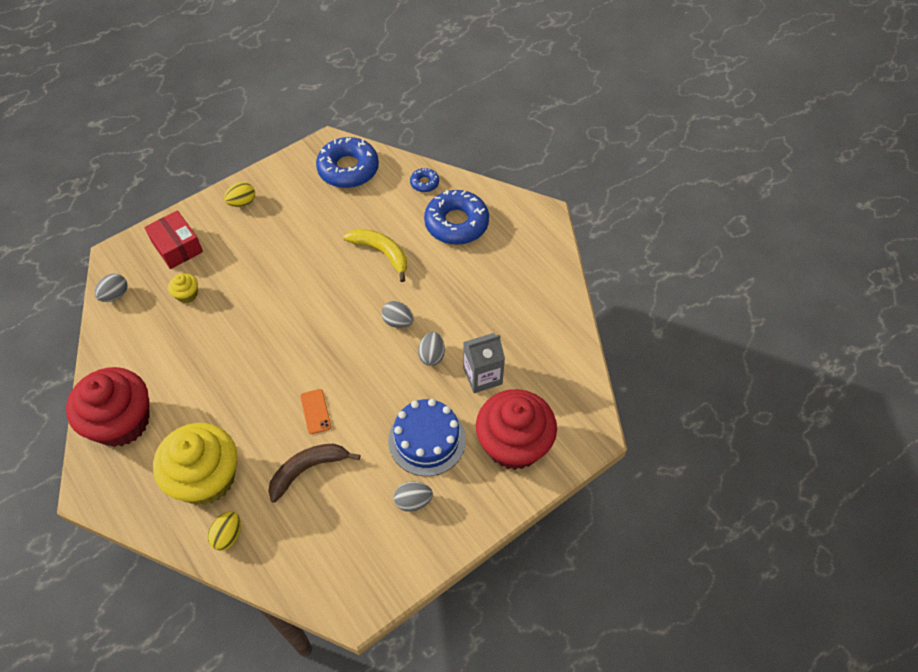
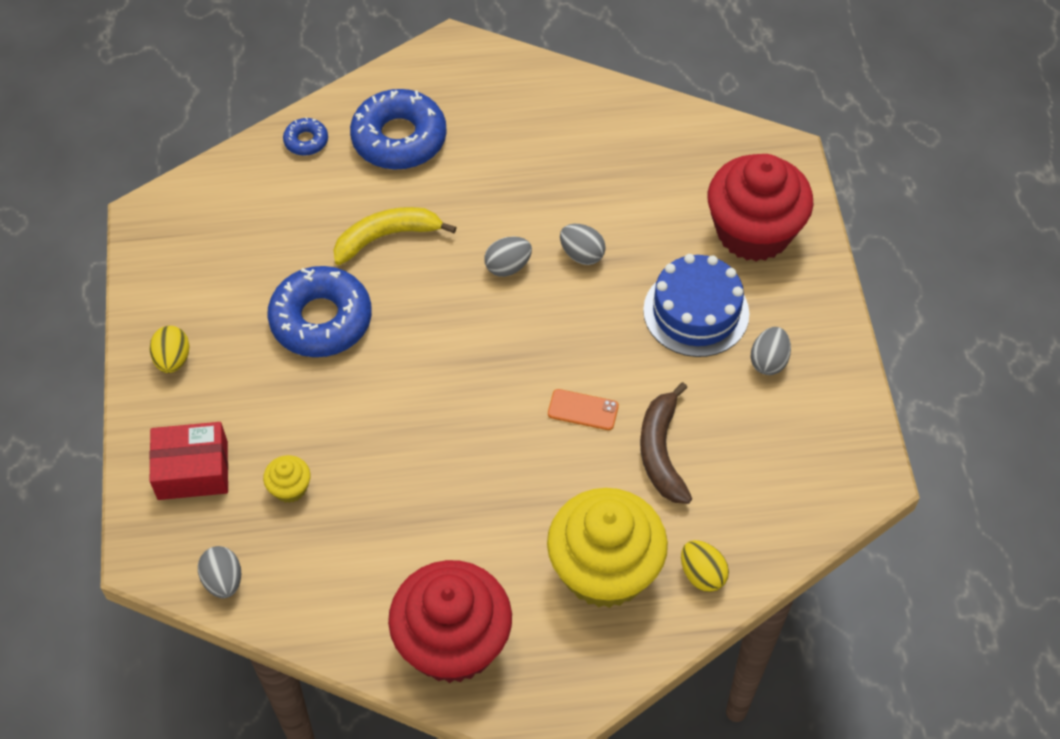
camera: 60 degrees left, 0 degrees up
(348, 169) = (212, 212): blue donut -> blue donut (321, 320)
(482, 376) = (644, 218): grey carton -> none

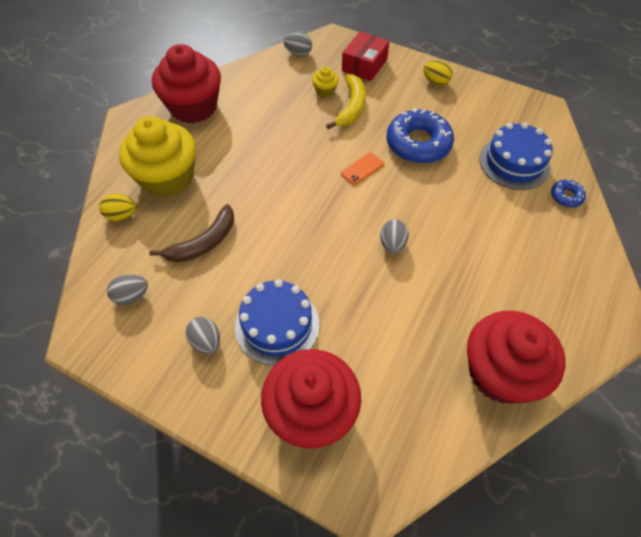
camera: 125 degrees right, 0 degrees up
(283, 208) = (514, 162): none -> blue cake
(386, 237) = (459, 198): yellow banana -> yellow banana (351, 107)
(399, 138) = (541, 244): blue donut -> none
(582, 254) = (372, 289): grey egg -> grey egg (131, 296)
(583, 410) = (263, 223): orange phone -> orange phone (362, 169)
(588, 114) = (500, 373): none -> red cupcake
(661, 452) = (203, 242): brown banana -> brown banana turned 105 degrees clockwise

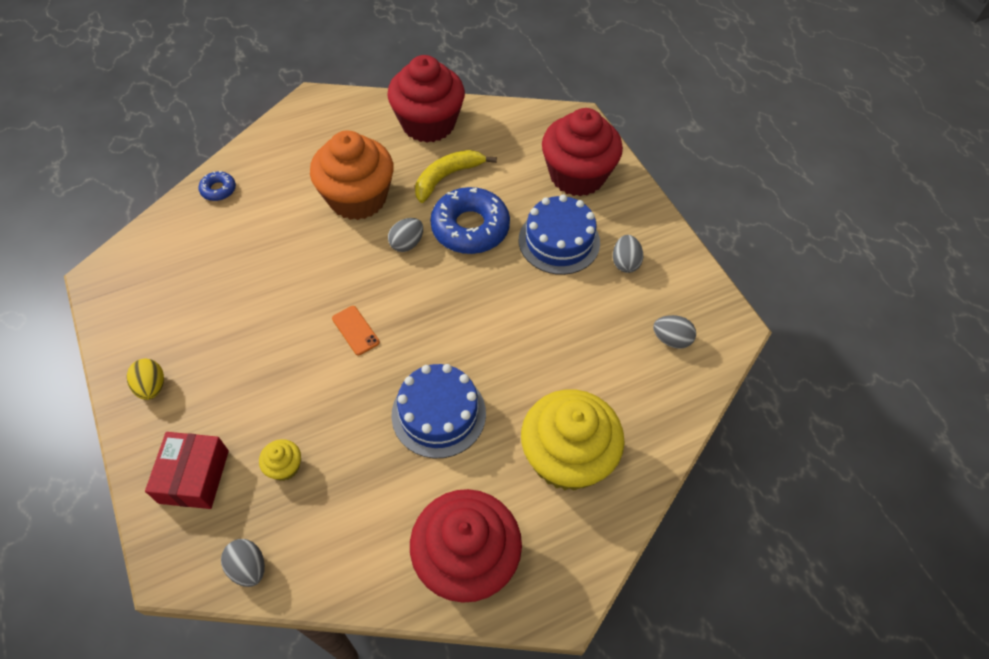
camera: 145 degrees left, 0 degrees up
(121, 215) = (643, 438): yellow egg -> none
(203, 242) = (574, 351): brown banana -> none
(351, 107) = (282, 417): yellow banana -> yellow banana (447, 177)
(362, 169) = (355, 330): orange phone -> orange phone turned 60 degrees clockwise
(364, 65) = (194, 476): red box -> red box turned 60 degrees counterclockwise
(418, 143) = (270, 321): blue donut -> blue donut (470, 228)
(468, 255) = (357, 198): none -> orange cupcake
(514, 162) = (214, 243): blue cake -> blue cake (438, 414)

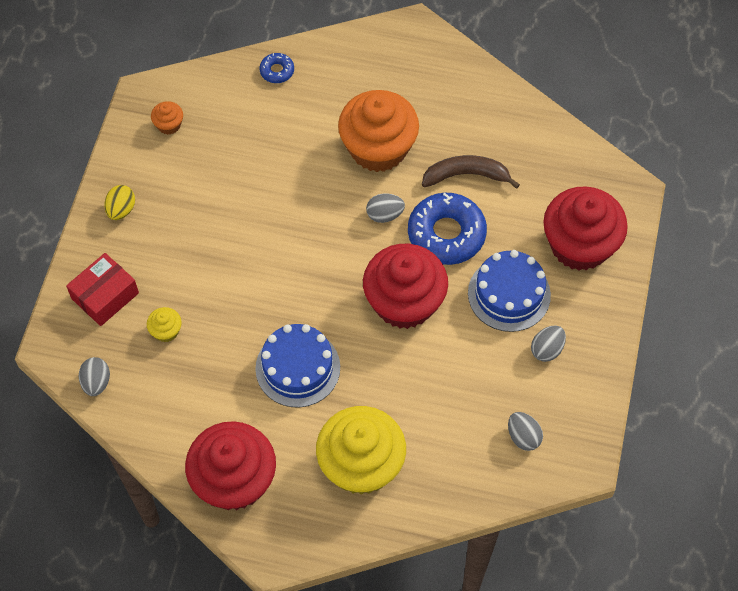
camera: 40 degrees right, 5 degrees up
(146, 286) = (169, 125): none -> orange cupcake
(355, 330) = (289, 262): orange phone -> none
(428, 124) = (493, 112): red cupcake -> red cupcake (404, 302)
(447, 177) = (466, 175): yellow banana -> brown banana

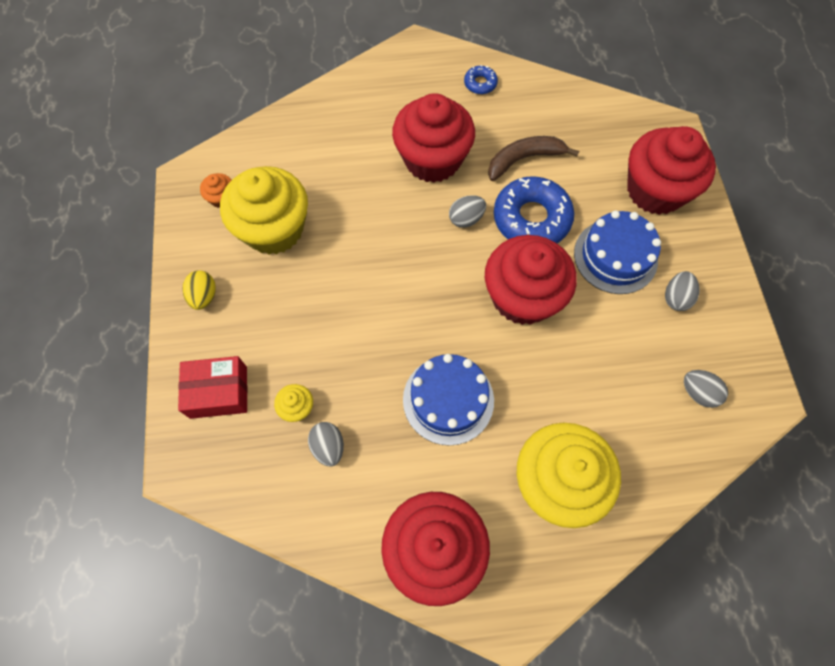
camera: 20 degrees left, 5 degrees up
(96, 382) = (243, 491): grey egg -> grey egg (328, 447)
(105, 296) = (219, 392): red box -> red box turned 60 degrees clockwise
(205, 168) = (274, 229): none -> yellow cupcake
(277, 71) = (308, 118): blue donut -> blue donut (480, 83)
(378, 148) = (432, 159): orange cupcake -> red cupcake

